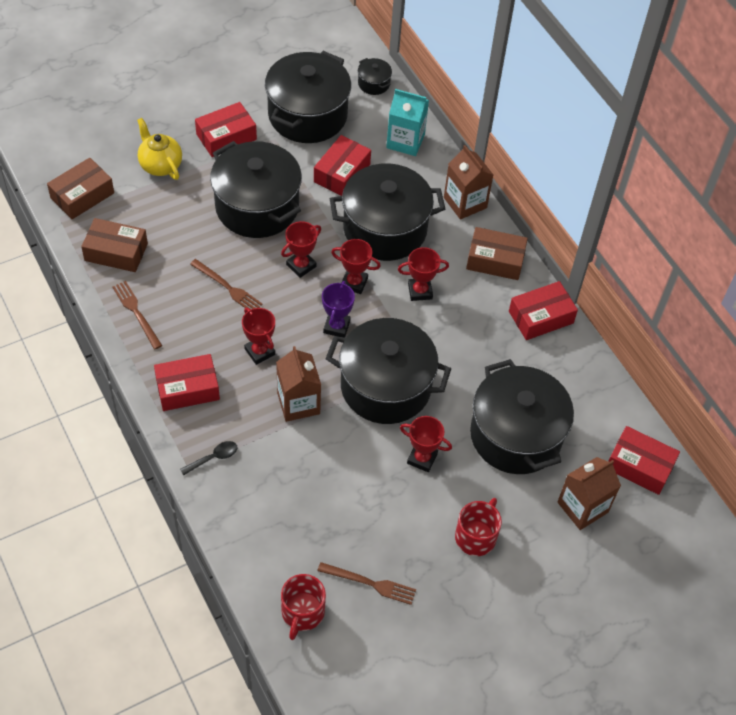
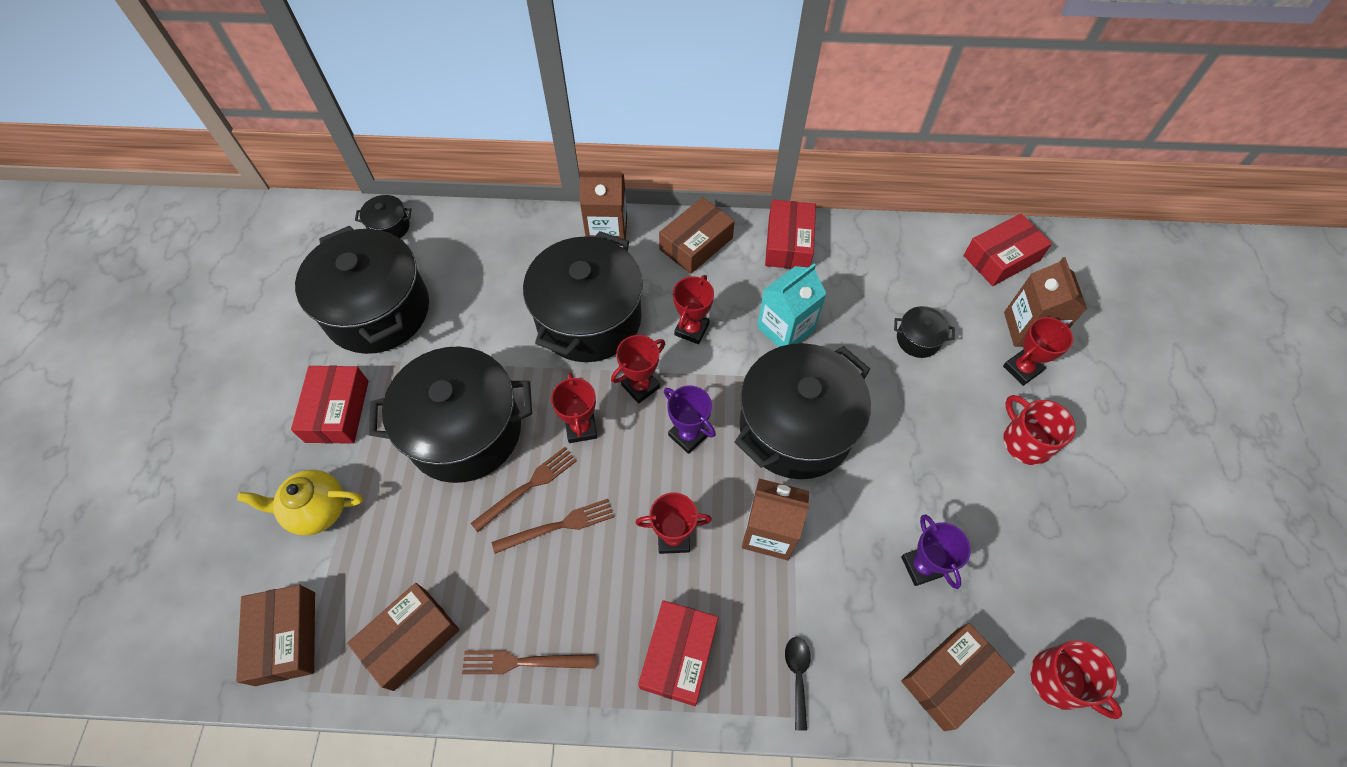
camera: 55 degrees left, 5 degrees up
(264, 545) = (950, 678): none -> brown box
(331, 501) = (921, 566): none -> purple trophy
(342, 173) = (484, 320): red box -> none
(370, 583) = (1046, 581): brown fork -> brown fork (528, 487)
(405, 141) = (489, 239): turquoise carton -> turquoise carton (785, 329)
(422, 458) = (906, 441): red trophy -> red trophy (1022, 369)
(516, 435) = (918, 339): black pot -> black pot, size x0.41

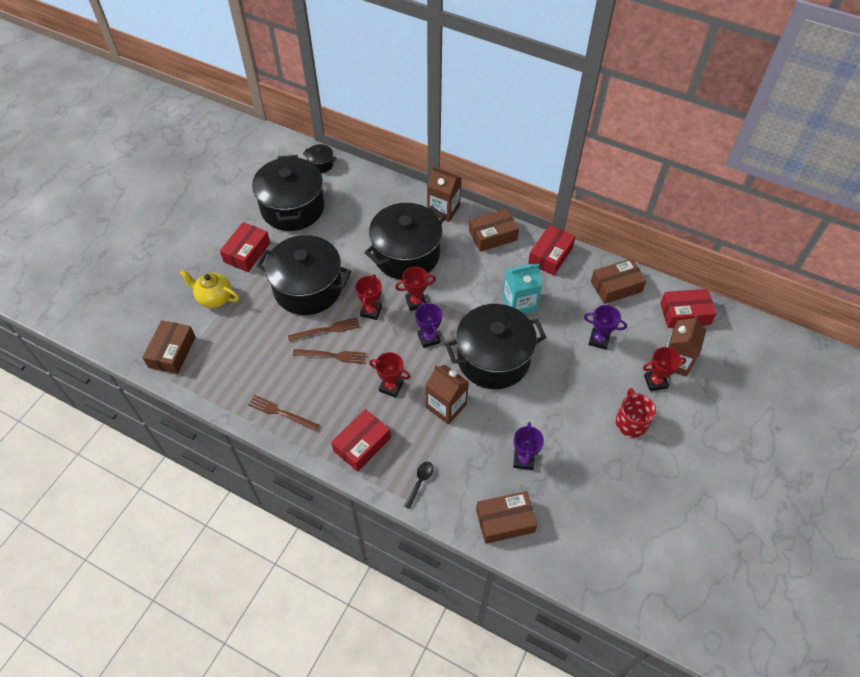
camera: 25 degrees right, 5 degrees down
(410, 639) = (230, 378): brown box -> brown box (616, 286)
(691, 329) = (463, 283): red trophy -> none
(918, 339) = (599, 340): black pot -> purple trophy
(1060, 680) = (568, 550): red mug -> none

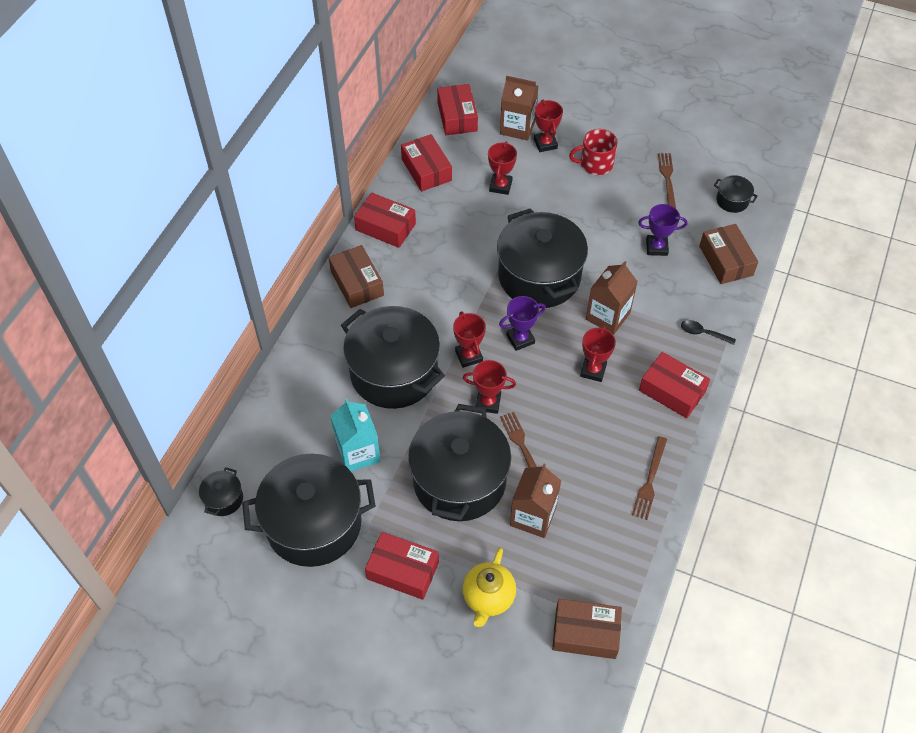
camera: 95 degrees left, 0 degrees up
(332, 356) = (560, 436): brown fork -> brown fork (667, 180)
(443, 209) = (313, 337): brown carton -> brown carton (533, 516)
(519, 303) = (459, 255): turquoise carton -> turquoise carton (358, 453)
(585, 545) = (732, 201): none -> black pot
(599, 340) = (500, 186): purple trophy -> red trophy
(616, 286) = (426, 170): brown box -> red box

